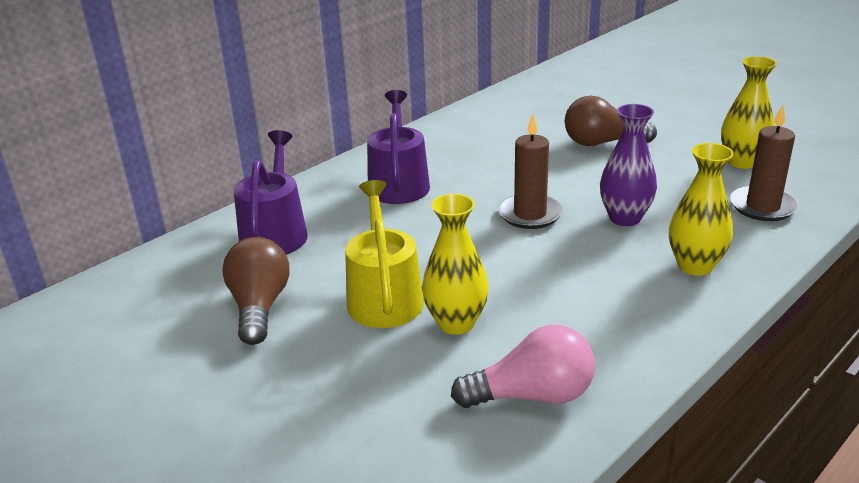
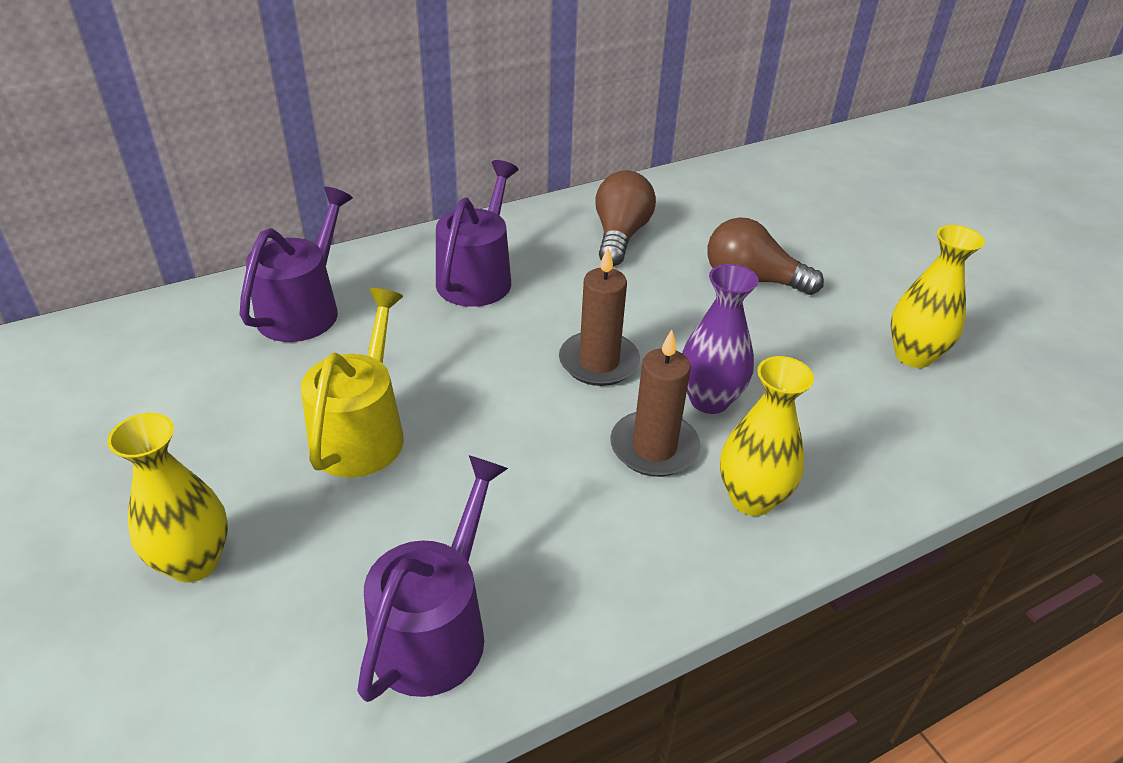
camera: 15 degrees right, 10 degrees up
(259, 307) = (225, 404): brown light bulb -> brown light bulb (620, 235)
(456, 323) = (416, 494): yellow vase -> yellow vase (194, 562)
(533, 395) = (435, 628): pink light bulb -> purple watering can
(762, 207) = (897, 433): brown candle -> brown candle (654, 447)

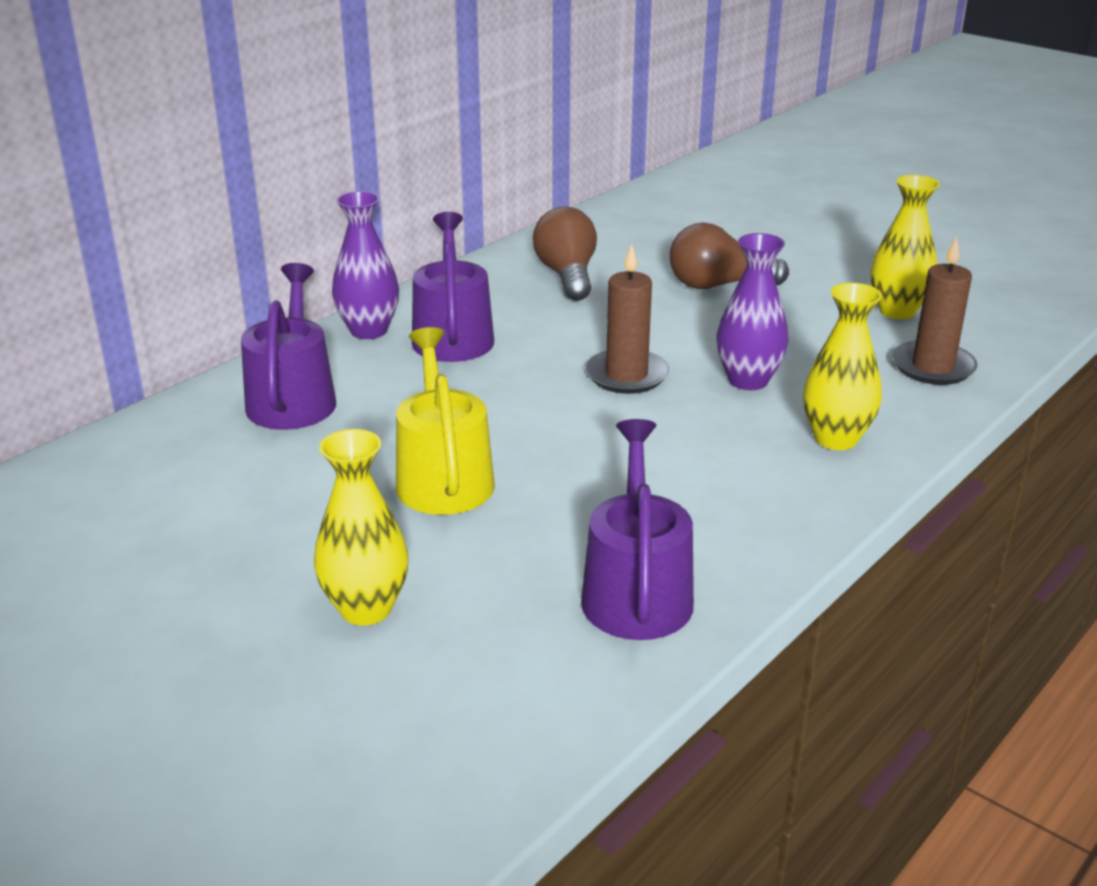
camera: 20 degrees left, 10 degrees down
(413, 253) = (368, 330): none -> purple vase
(654, 447) = (726, 424): brown candle -> brown candle (933, 367)

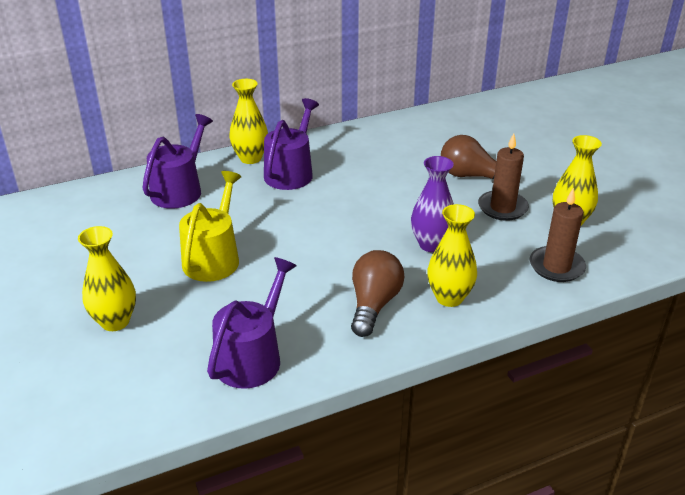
camera: 25 degrees right, 5 degrees up
(368, 330) = (250, 158): purple vase -> yellow vase
(567, 275) = (387, 148): brown light bulb -> brown light bulb (374, 304)
(626, 375) = (364, 222): brown candle -> brown candle (502, 208)

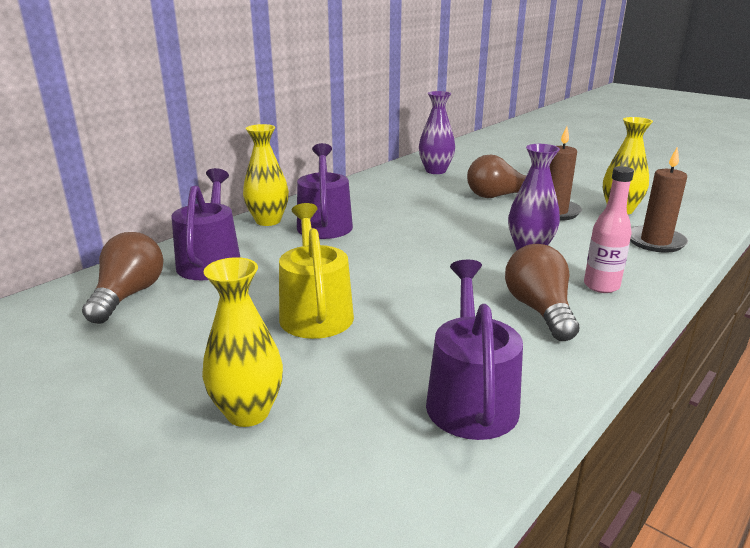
camera: 25 degrees left, 10 degrees down
(107, 208) = (128, 295): none -> brown light bulb
(445, 129) = (435, 171): none -> purple vase
(449, 298) = (601, 286): yellow vase -> pink bottle

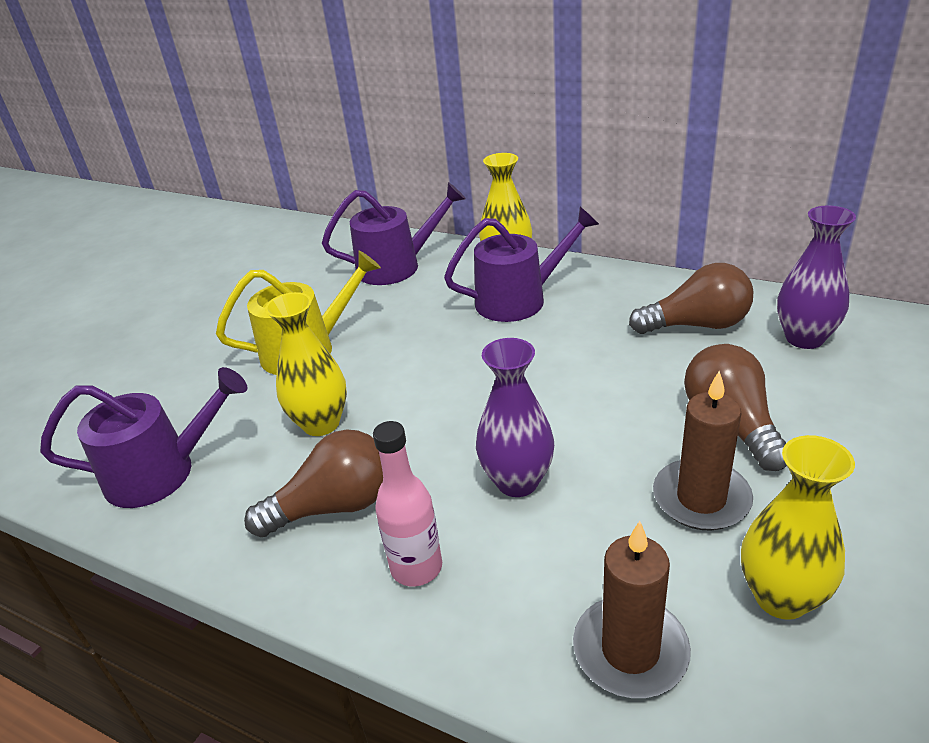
camera: 80 degrees right, 10 degrees up
(128, 295) = (321, 255): brown light bulb -> brown light bulb (697, 325)
(248, 412) = (156, 360): yellow vase -> yellow vase (321, 423)

